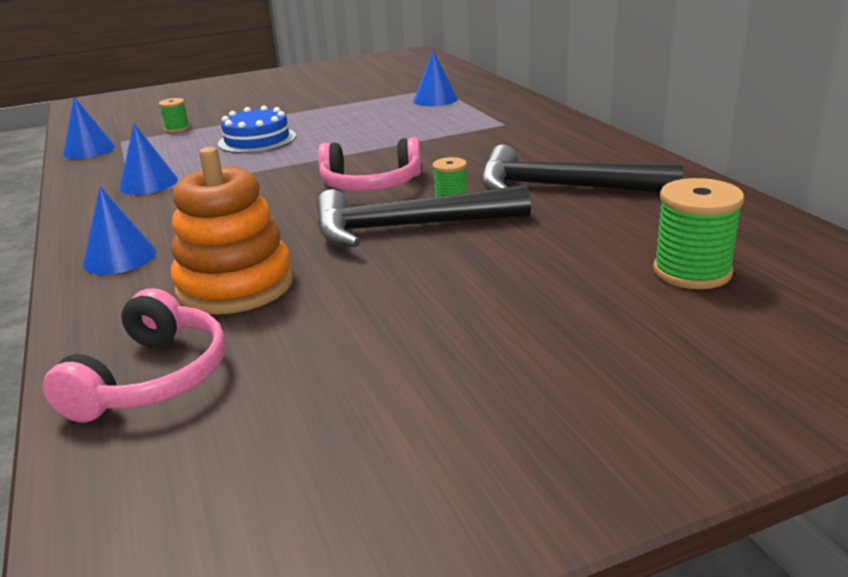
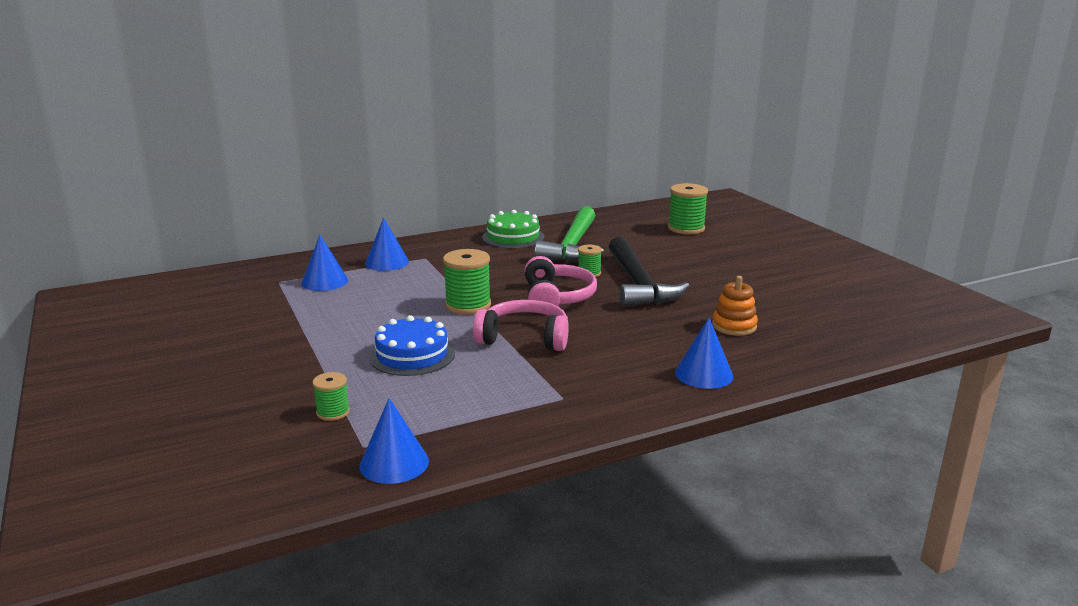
camera: 95 degrees left, 5 degrees down
(148, 183) = (534, 394): blue cone -> blue cone (387, 262)
(152, 378) = (845, 334): pink headphones -> pink headphones (524, 338)
(235, 285) = (734, 326): orange stacking toy -> orange stacking toy, size x0.57
(362, 149) = (468, 305): none -> green spool
(563, 188) = (573, 246): black hammer -> green hammer
(590, 155) = (513, 237): none -> green cake

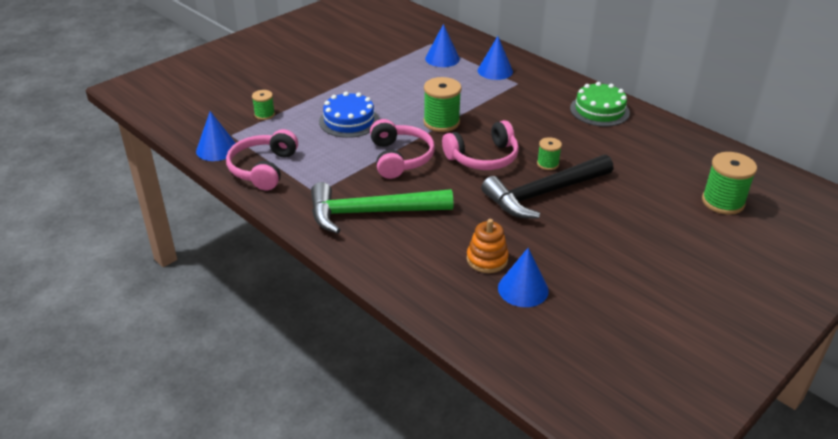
camera: 70 degrees right, 15 degrees up
(480, 429) = (263, 169): none -> pink headphones
(573, 246) = (607, 144): green hammer -> green hammer (372, 213)
(704, 374) = (384, 252): blue cone -> blue cone (523, 289)

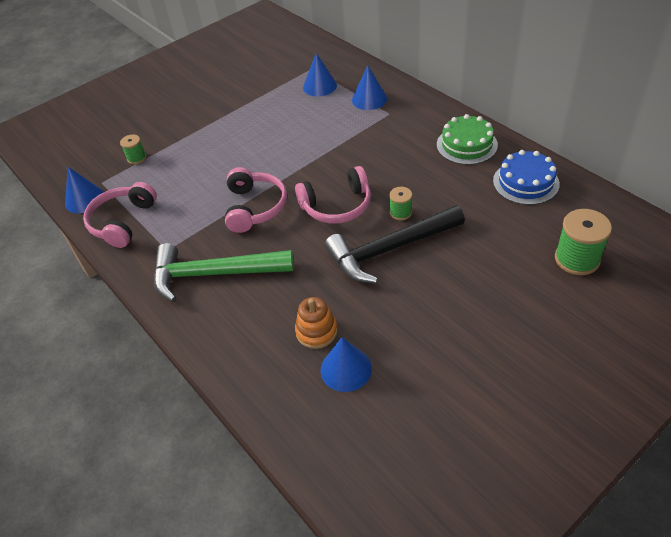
camera: 10 degrees right, 10 degrees up
(349, 121) = (214, 163): blue cake -> blue cake (525, 182)
(441, 122) = (304, 163): green spool -> none

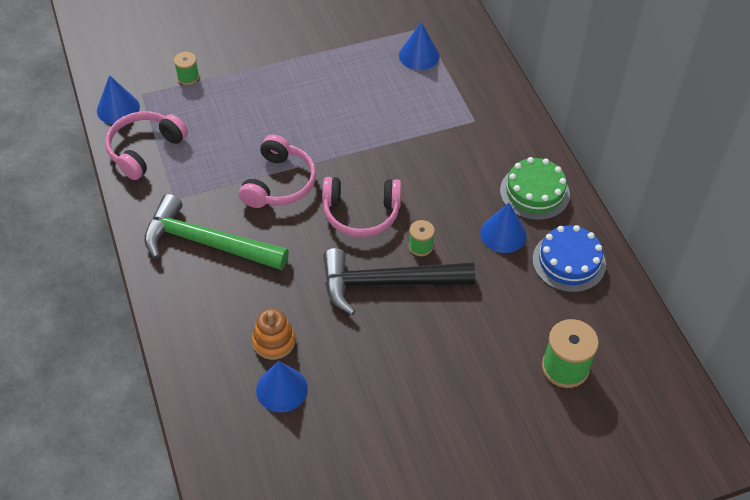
camera: 15 degrees right, 5 degrees up
(369, 99) = (463, 93): blue cone -> blue cone (503, 234)

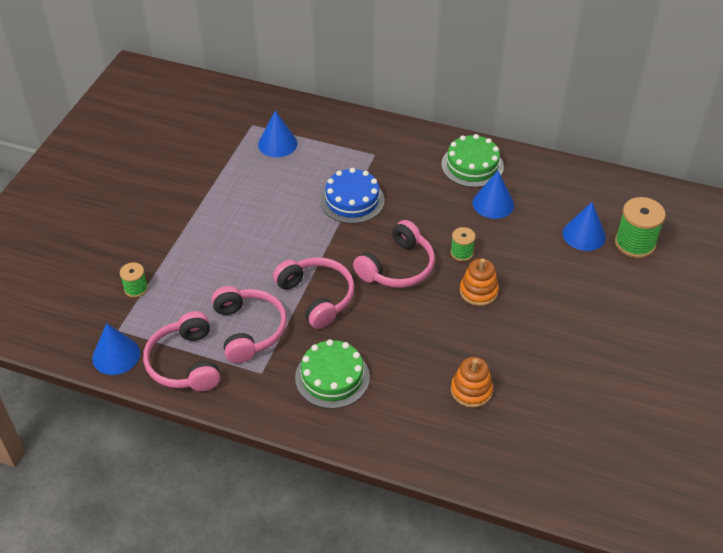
camera: 50 degrees left, 5 degrees down
(207, 243) = (332, 377): green hammer -> green cake
(208, 165) = (249, 330): none -> pink headphones
(282, 389) = (521, 411): blue cone -> blue cone (584, 235)
(387, 283) = (478, 291): black hammer -> orange stacking toy
(569, 261) = (549, 187): blue cake -> blue cake (352, 200)

